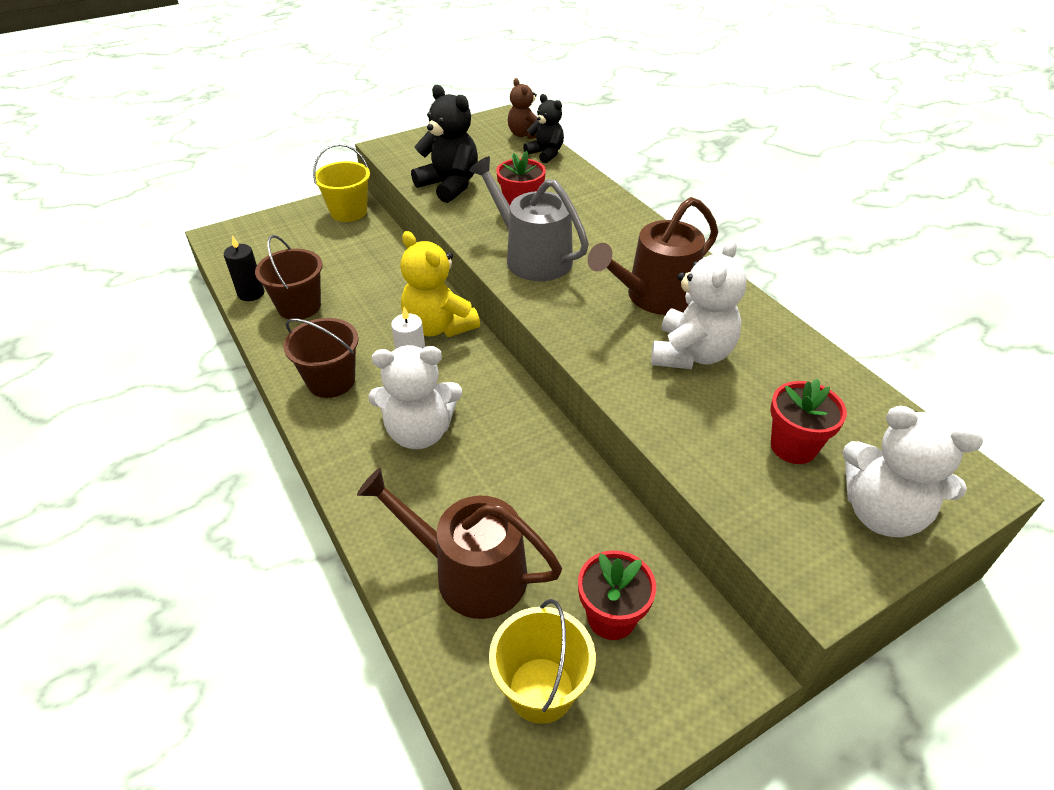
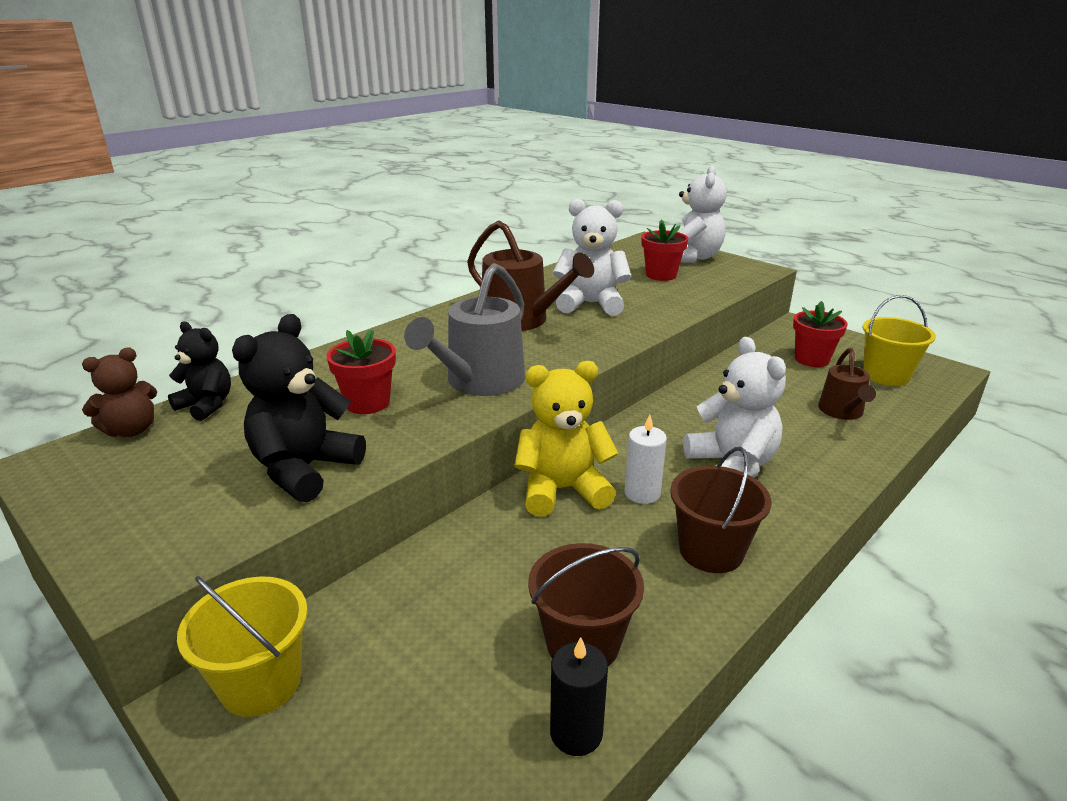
camera: 105 degrees left, 15 degrees down
(438, 326) = (562, 490): yellow teddy bear -> yellow teddy bear turned 135 degrees counterclockwise
(470, 573) = (842, 412): brown watering can -> brown watering can, size x0.61
(545, 154) = (207, 405): black teddy bear -> black teddy bear turned 90 degrees clockwise

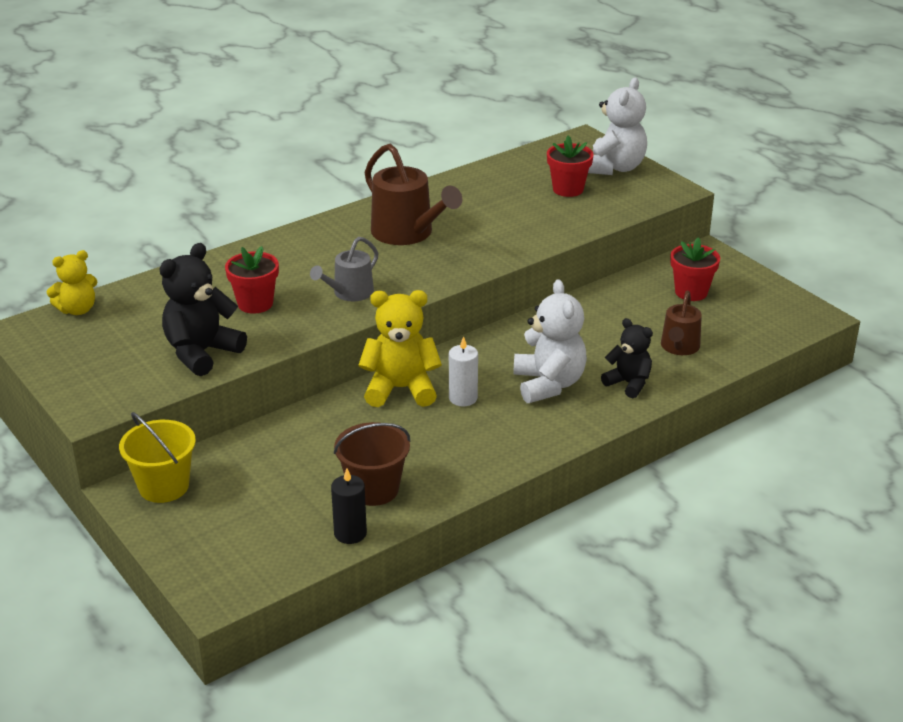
camera: 10 degrees right, 5 degrees up
(131, 430) = (77, 310): brown teddy bear -> yellow teddy bear
(207, 405) = (131, 294): black teddy bear -> black teddy bear (628, 383)
(480, 381) = (349, 293): grey watering can -> grey watering can, size x0.61
(591, 304) = (480, 220): white teddy bear -> none
(711, 551) = (493, 444): brown bucket -> none
(886, 375) = (751, 315): yellow bucket -> none

